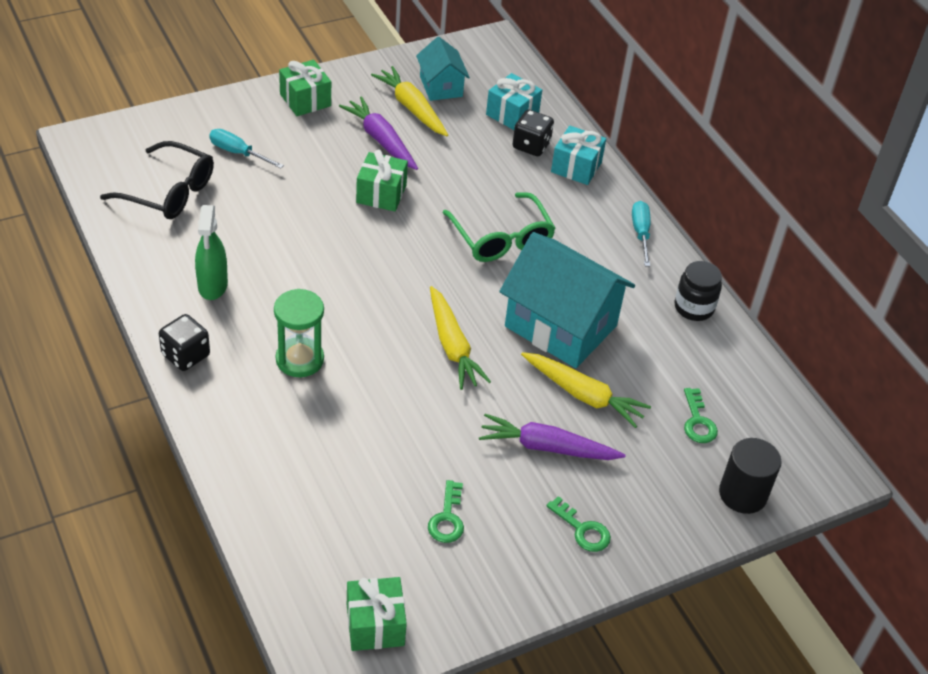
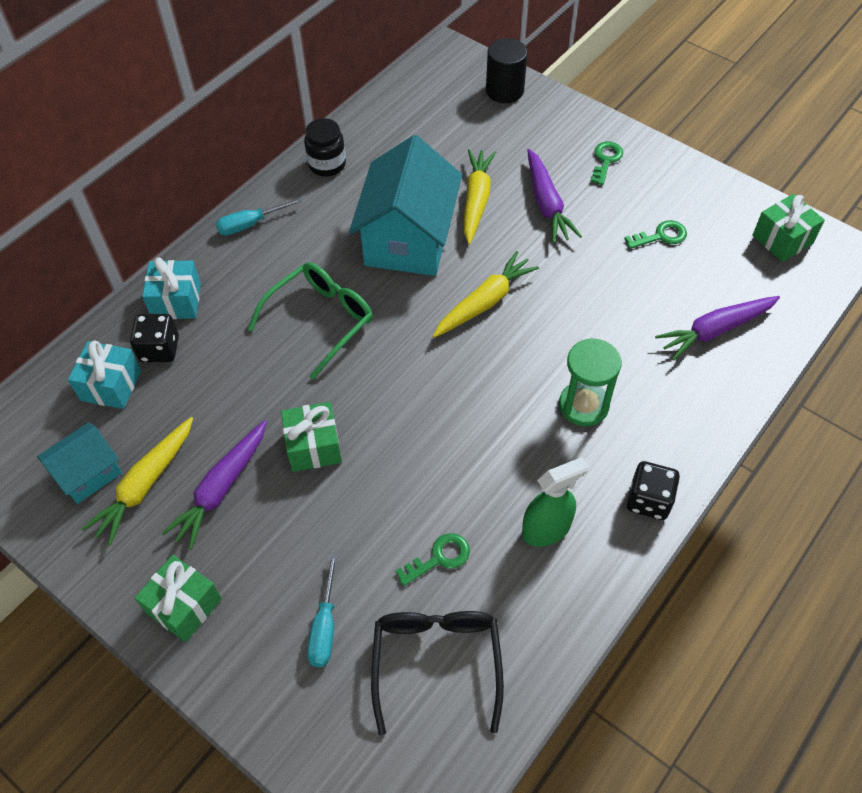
camera: 110 degrees left, 10 degrees up
(306, 494) = (715, 330): none -> purple carrot
(698, 422) = (453, 129): green key -> green key (439, 558)

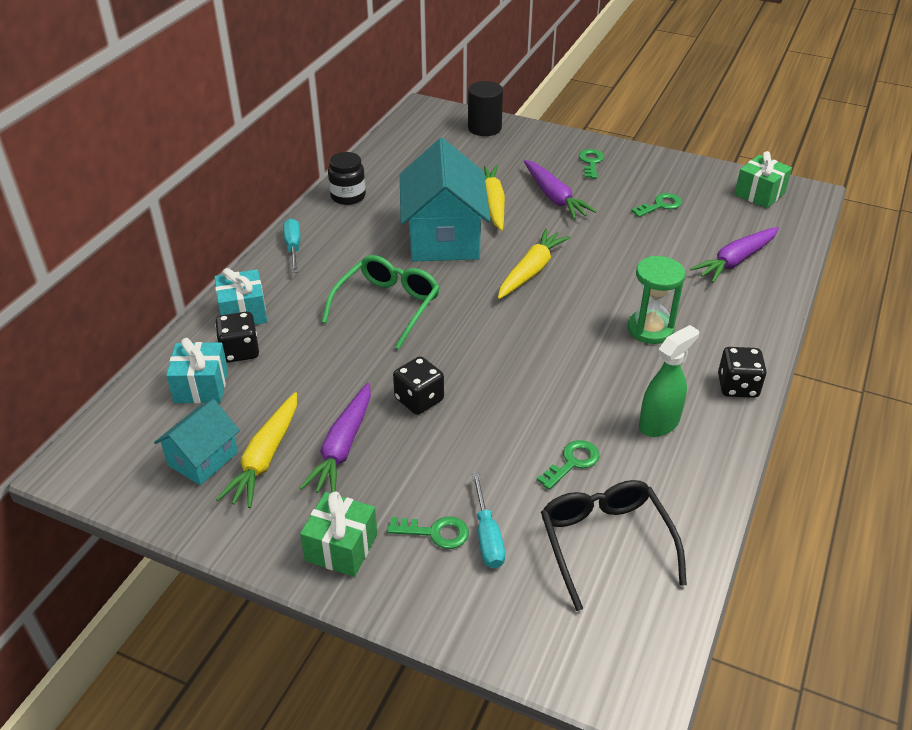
camera: 15 degrees left, 15 degrees down
(250, 224) = (293, 247): turquoise screwdriver -> turquoise screwdriver turned 120 degrees clockwise
(277, 610) = (436, 532): none -> green key
(313, 446) = (419, 399): green gift -> black dice

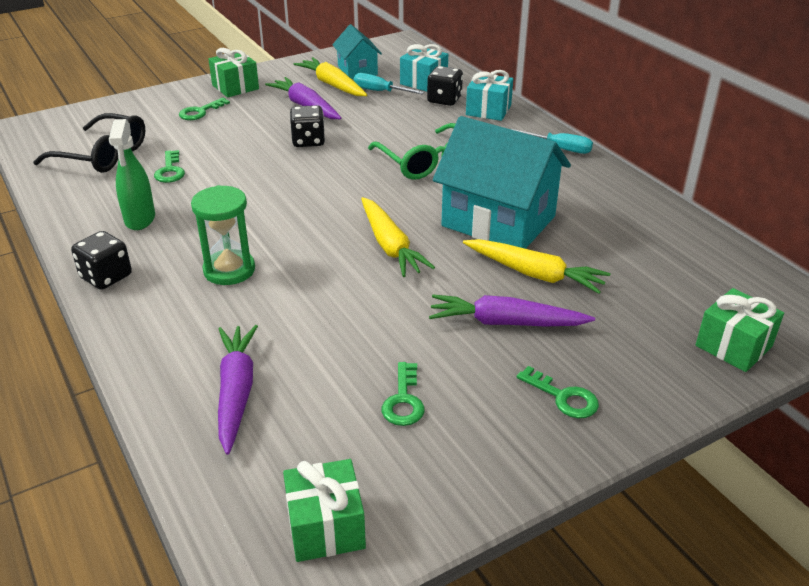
camera: 125 degrees right, 5 degrees down
(348, 196) = (627, 196): black jar -> none
(484, 128) = (733, 346): black cylinder -> green gift
(487, 536) = (171, 124): turquoise screwdriver -> turquoise screwdriver (380, 91)

